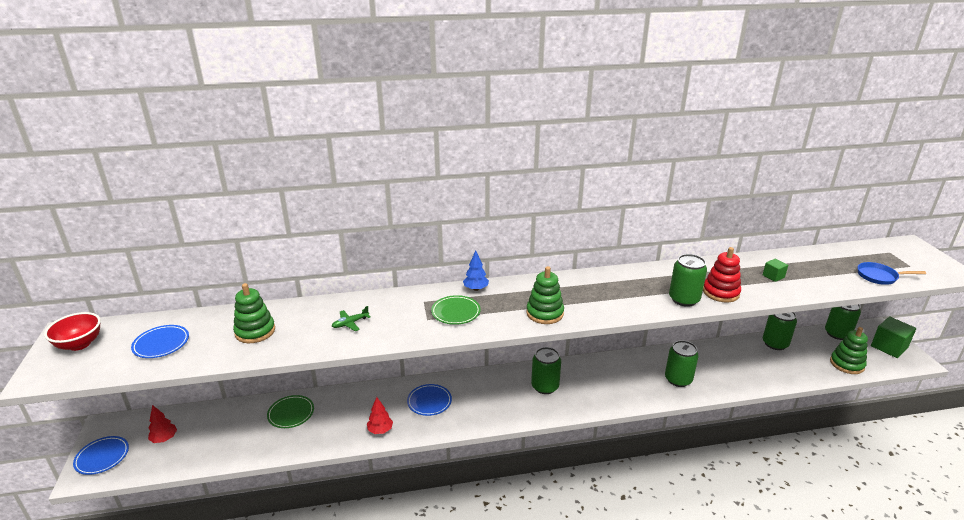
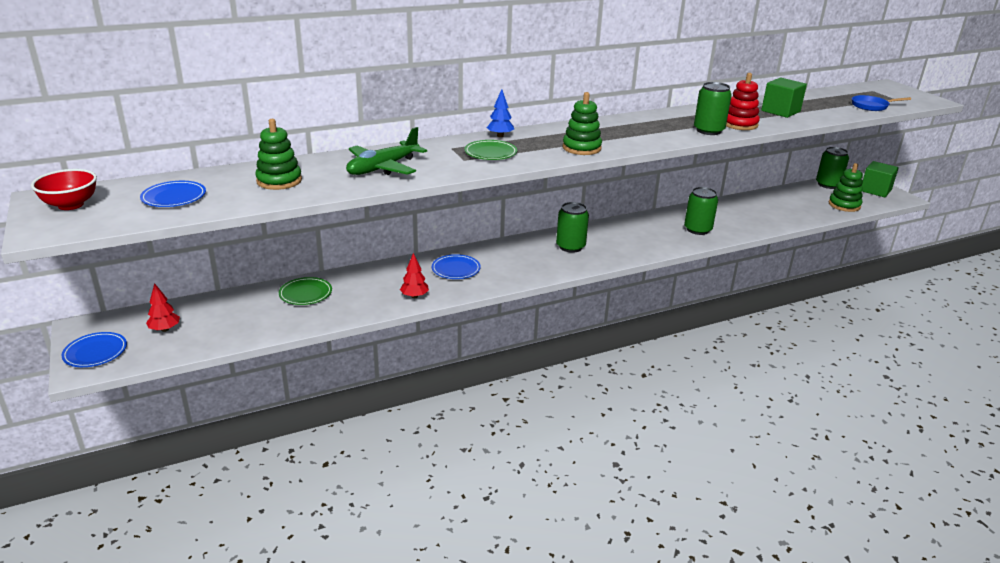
camera: 15 degrees left, 0 degrees up
(350, 323) = (383, 168): green plane -> green plane, size x2.09
(773, 276) = (780, 111): green cube -> green cube, size x1.90
(775, 344) = (775, 196): green can -> none

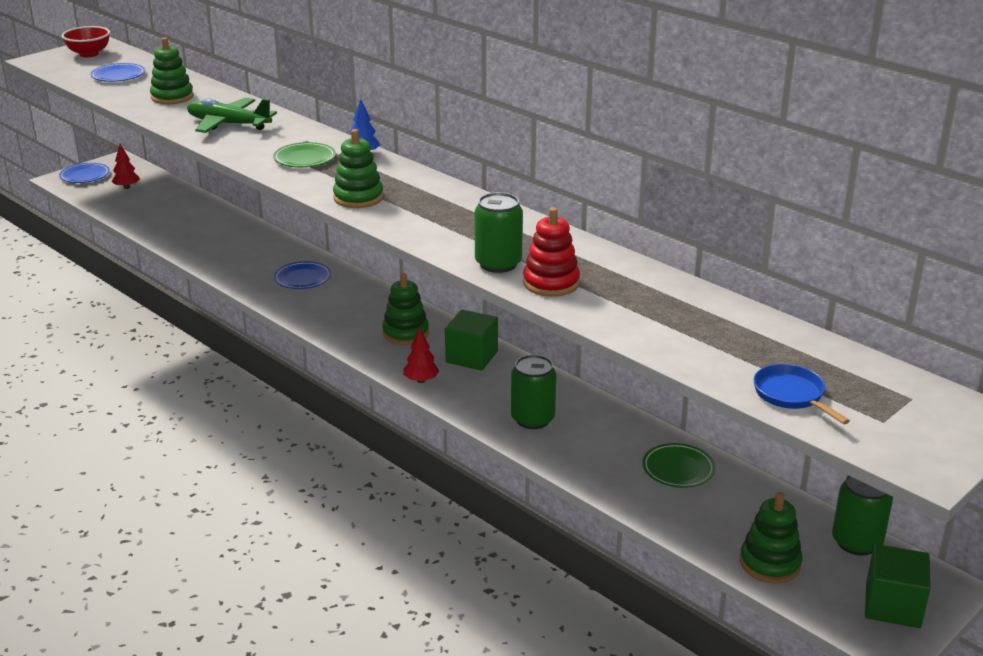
camera: 70 degrees right, 0 degrees up
(305, 294) = (211, 222): green plate -> green plate (678, 469)
(414, 296) = (233, 270): red tree -> red tree (421, 380)
(570, 246) = (405, 333): green can -> green stacking toy
(780, 111) = (656, 311): green cube -> green cube (471, 357)

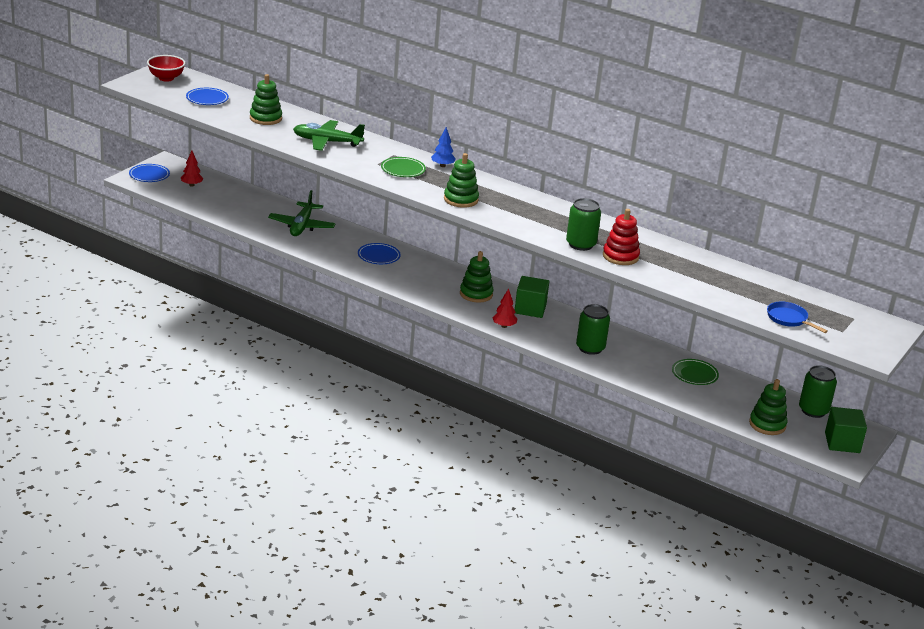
camera: 15 degrees left, 0 degrees up
(227, 238) = (301, 226): none -> green plane

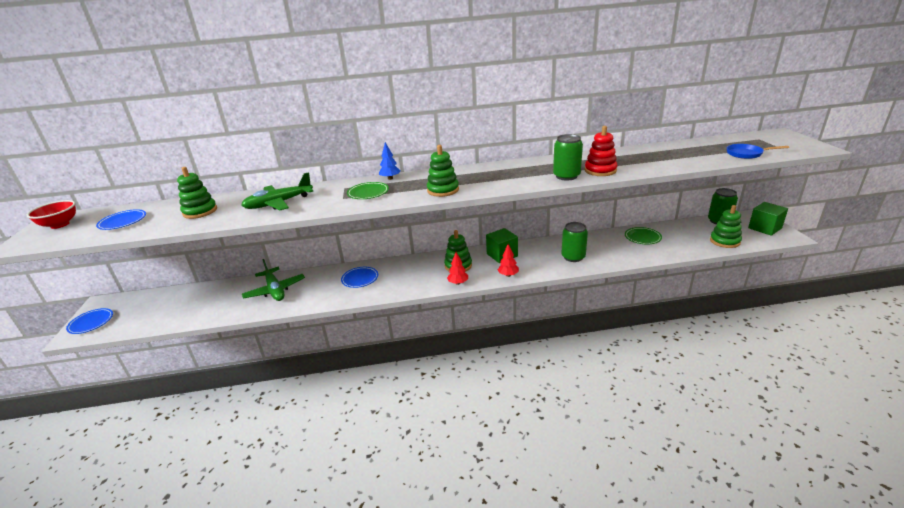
camera: 35 degrees left, 0 degrees up
(191, 185) = (142, 309): red tree -> red tree (458, 283)

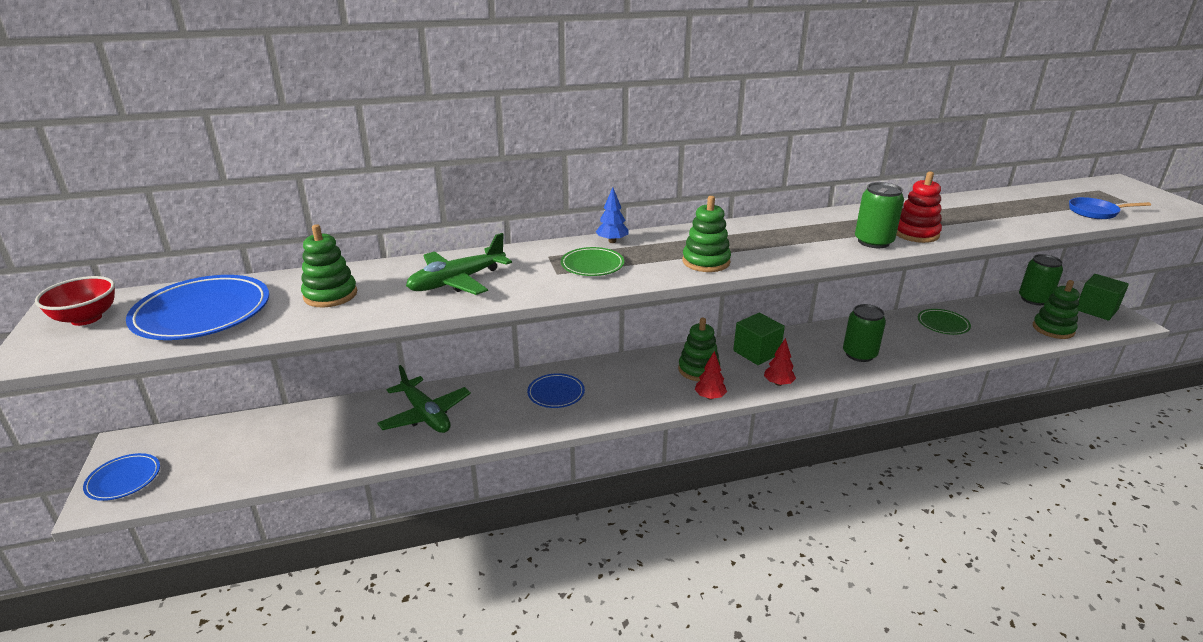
camera: 10 degrees left, 0 degrees up
(123, 222) = (202, 313): blue plate -> blue plate, size x1.79

